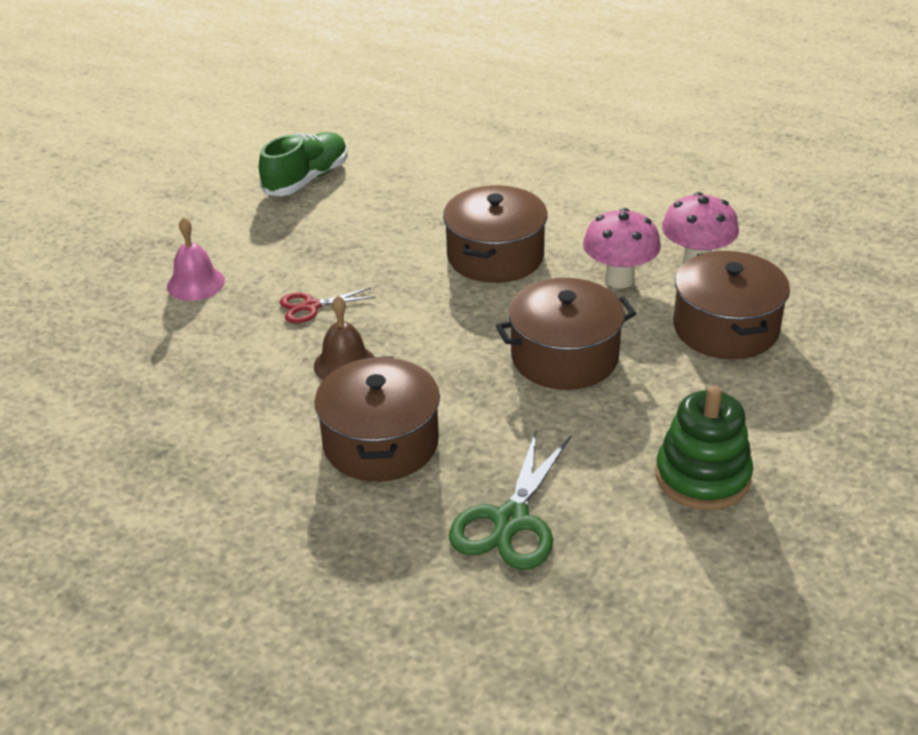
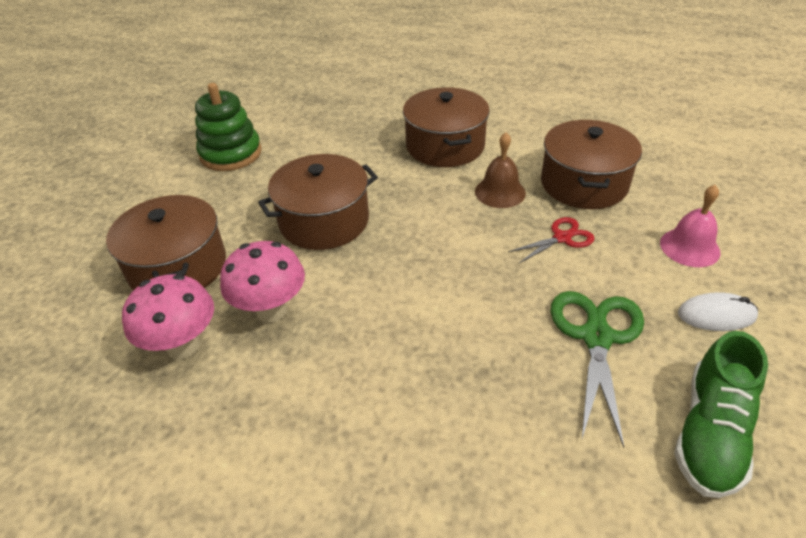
camera: 170 degrees right, 5 degrees up
(231, 234) = (716, 315): none -> white mouse
(495, 256) = (407, 324): brown pot -> brown pot (584, 184)
(510, 521) = (351, 119): green scissors -> green scissors (596, 337)

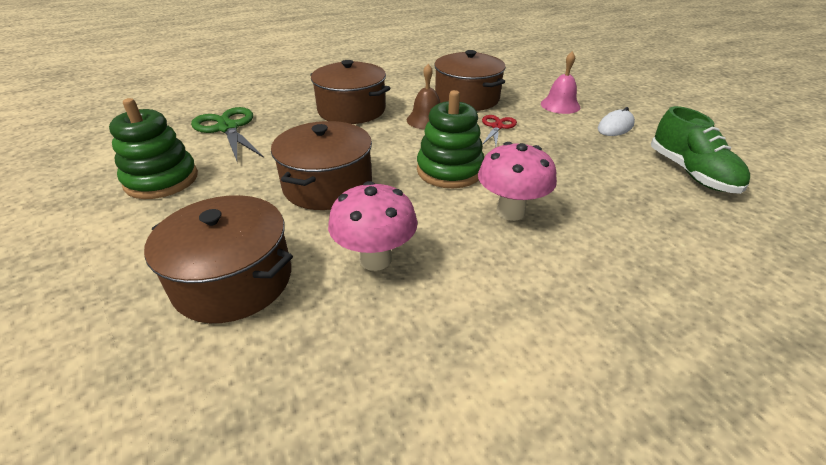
camera: 45 degrees left, 5 degrees down
(183, 346) = (335, 330): pink mushroom -> pink mushroom (510, 211)
(438, 263) = (449, 170): none -> green stacking toy
(596, 337) = (587, 161): green scissors -> green scissors (228, 128)

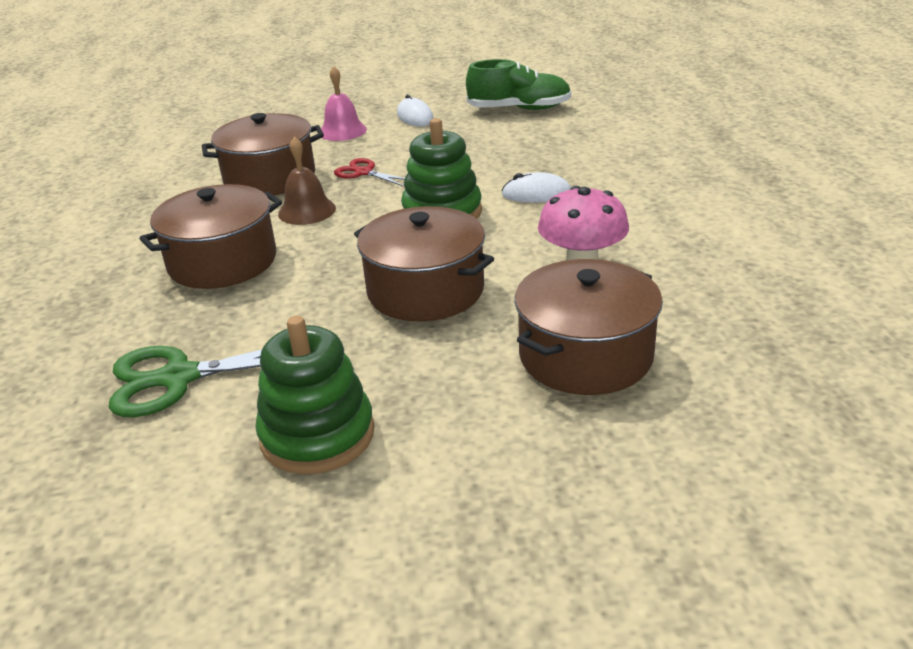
camera: 70 degrees left, 5 degrees down
(510, 211) = (536, 194): pink mushroom -> white mouse

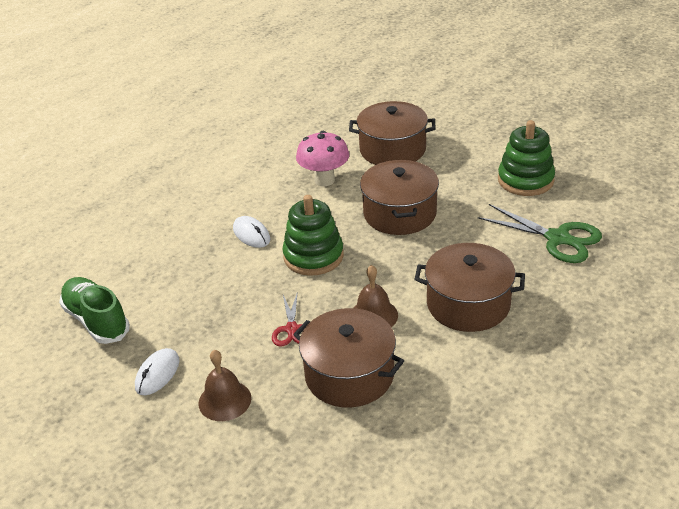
camera: 130 degrees left, 5 degrees up
(342, 131) = (224, 400): pink bell -> brown bell

